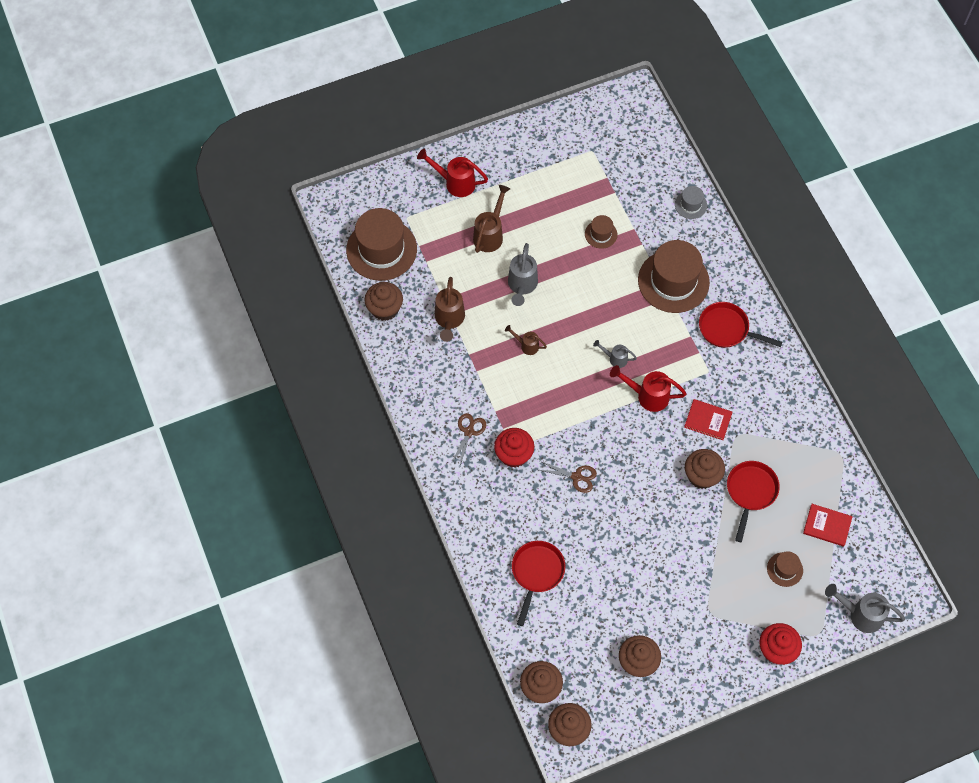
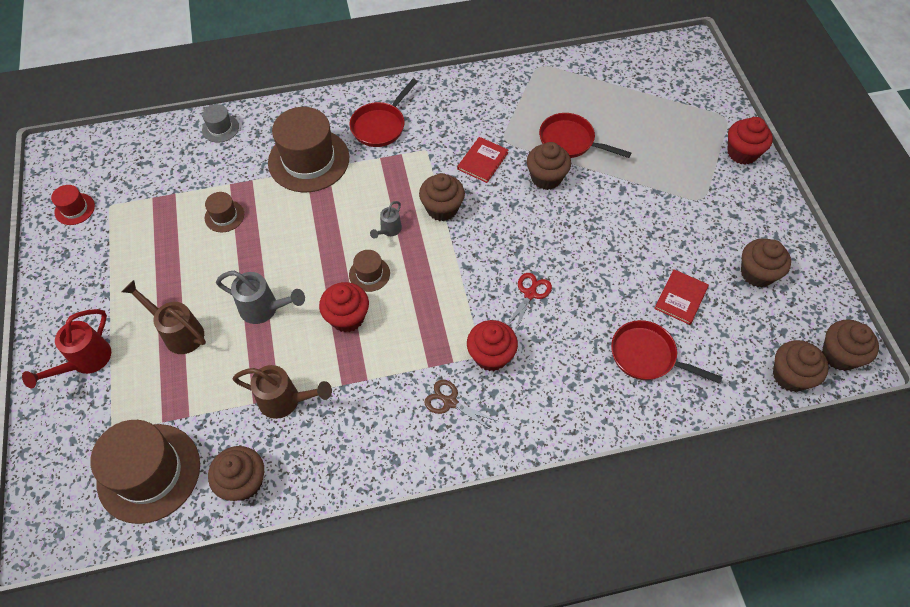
camera: 80 degrees left, 5 degrees down
(526, 345) = (347, 317): brown watering can -> red cupcake
(577, 477) = (530, 293): brown scissors -> red scissors
(583, 128) = (75, 209): none -> red hat
(647, 396) = (442, 208): red watering can -> brown cupcake
(784, 569) = (657, 130): brown hat -> brown hat (369, 274)
(827, 525) = (613, 90): red book -> red book (681, 298)
(860, 614) = (706, 84): grey watering can -> none

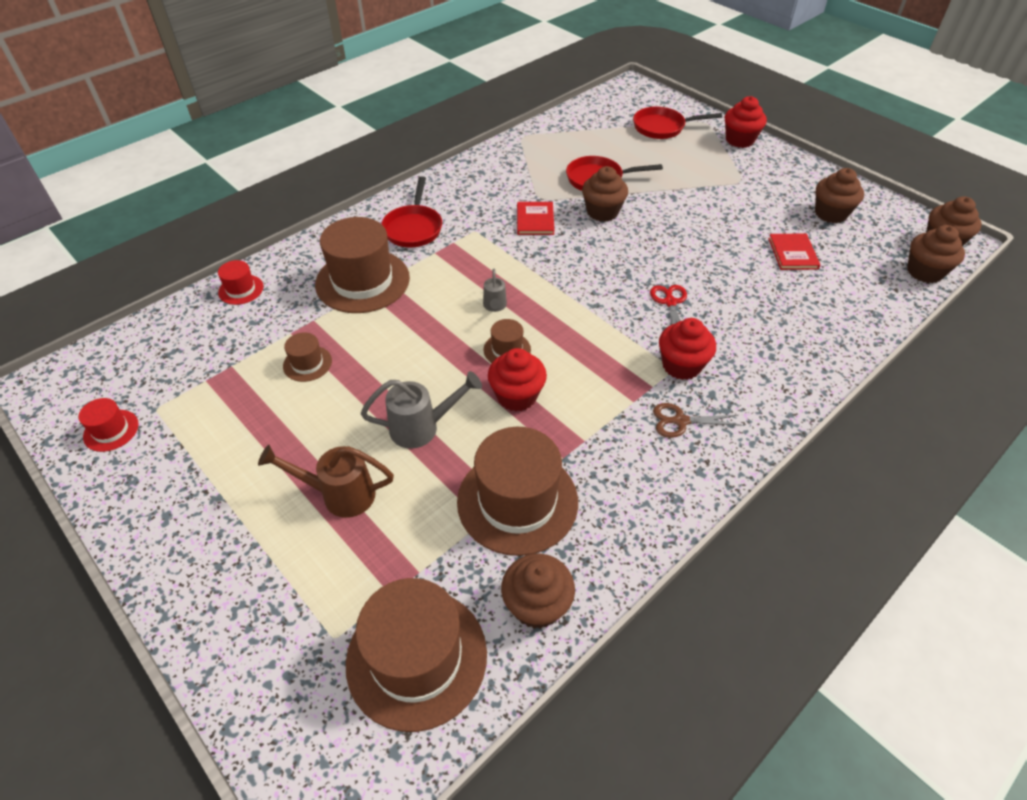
camera: 30 degrees left, 10 degrees down
(85, 362) = (242, 581): red watering can -> none
(220, 128) = (241, 289): grey hat -> red hat
(286, 401) = (517, 501): brown watering can -> brown hat
(442, 208) = (530, 269): brown cupcake -> none
(647, 356) = (809, 306): red pan -> red pan (662, 127)

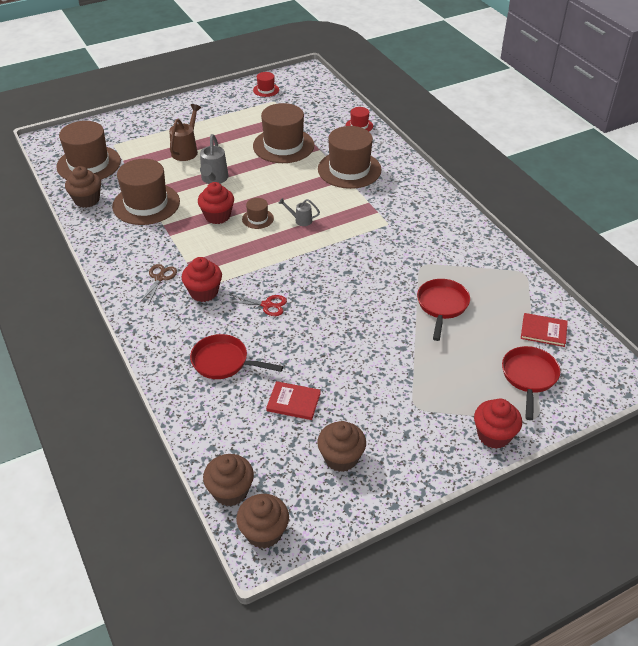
camera: 105 degrees right, 5 degrees down
(307, 363) = (283, 145): brown hat -> brown hat, size x2.15
(413, 228) = (401, 196): red pan -> red pan (223, 362)
(535, 220) = (392, 256): red book -> red book (543, 331)
(602, 212) = (392, 296): brown cupcake -> none

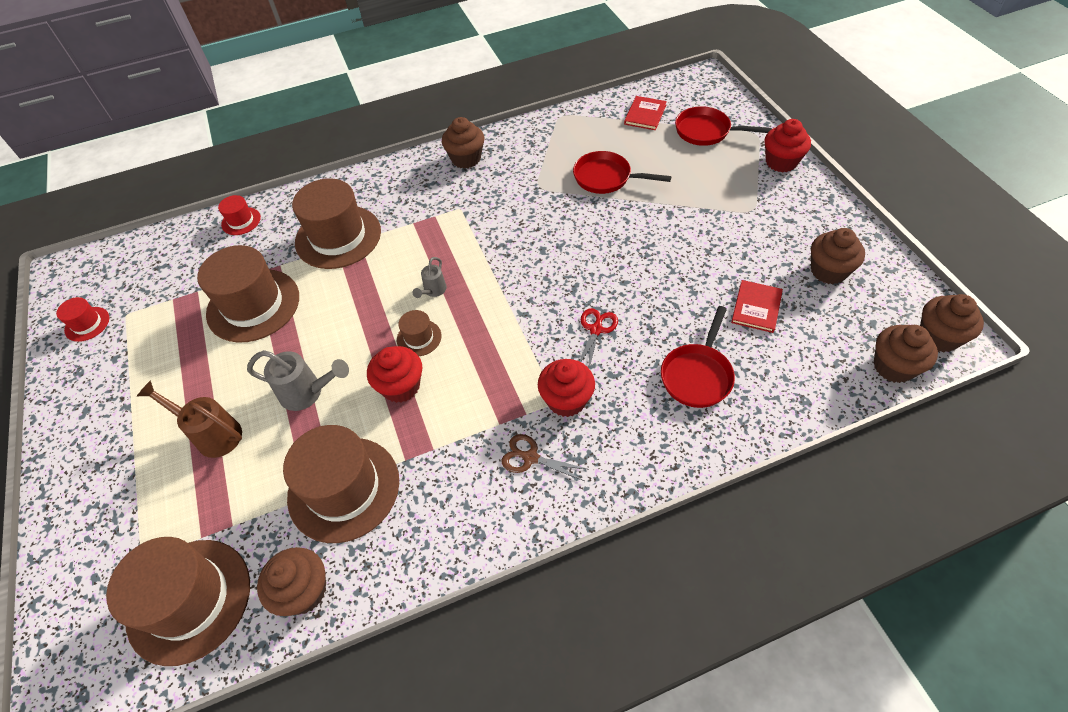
camera: 80 degrees left, 10 degrees up
(449, 221) = (466, 159): none -> brown cupcake

